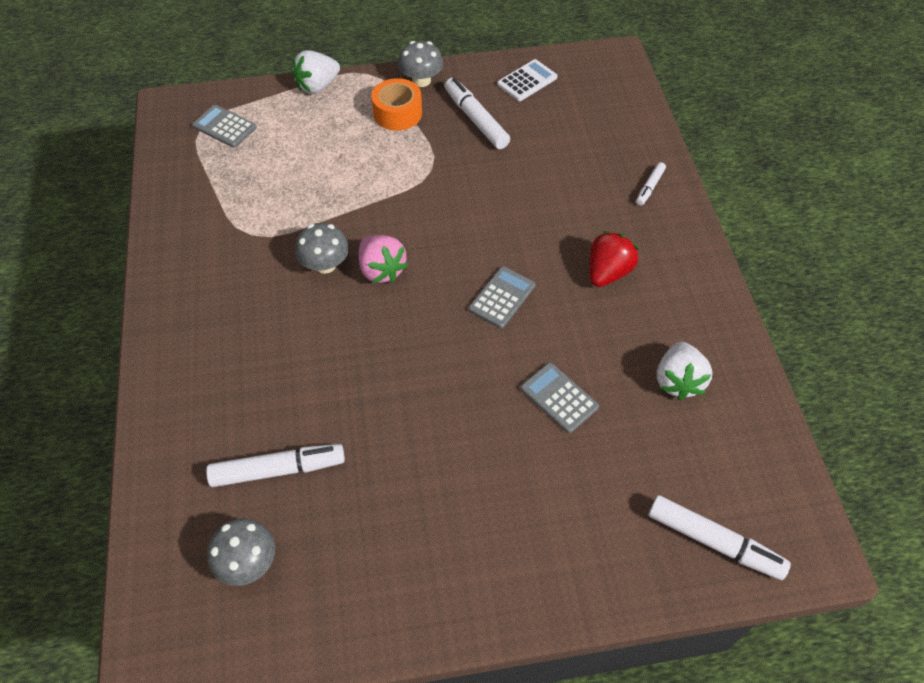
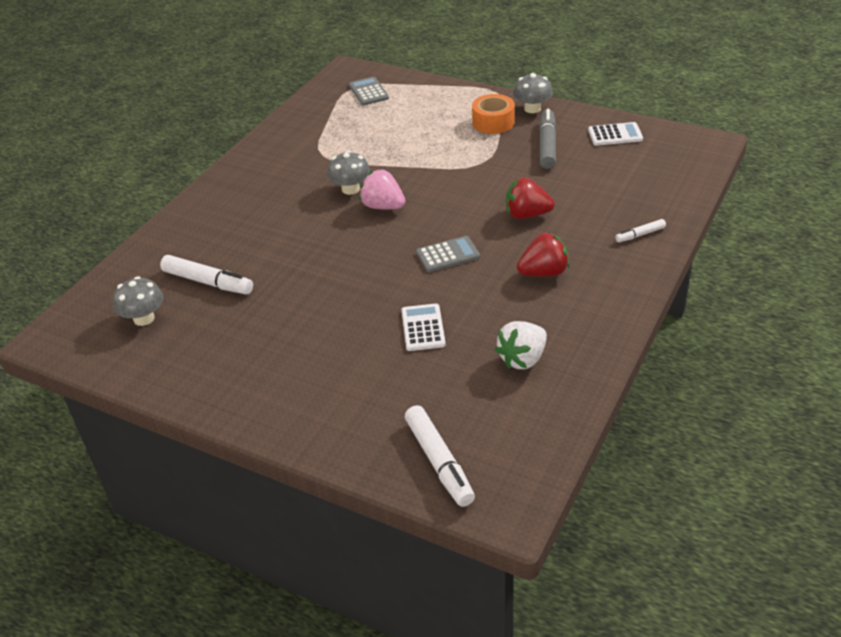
camera: 40 degrees right, 15 degrees down
(317, 86) = (454, 89): white strawberry -> none
(381, 270) = (383, 206): pink strawberry -> pink strawberry turned 120 degrees clockwise
(476, 119) = (547, 145): white marker -> grey marker
(532, 212) = (527, 215): none -> red strawberry
(559, 398) = (423, 328): grey calculator -> white calculator

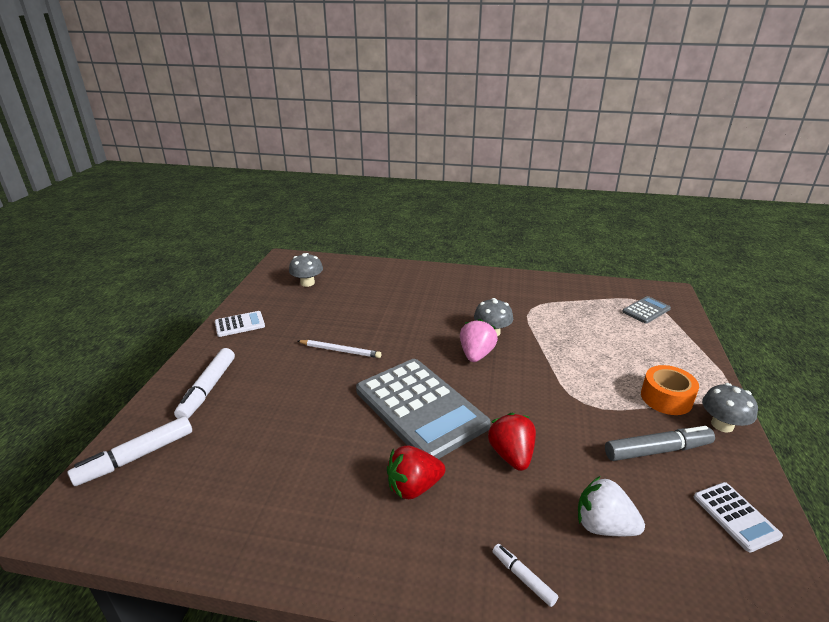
camera: 70 degrees right, 10 degrees down
(208, 282) = (350, 296): white marker -> white marker (207, 389)
(324, 300) = (340, 350): none -> white pencil
(423, 328) = (311, 412): white calculator -> white calculator (240, 324)
(448, 255) = (420, 408): grey calculator -> grey calculator, size x2.23
(523, 359) = (270, 492): white strawberry -> white strawberry (603, 526)
(544, 273) = (413, 487): red strawberry -> red strawberry turned 105 degrees clockwise

